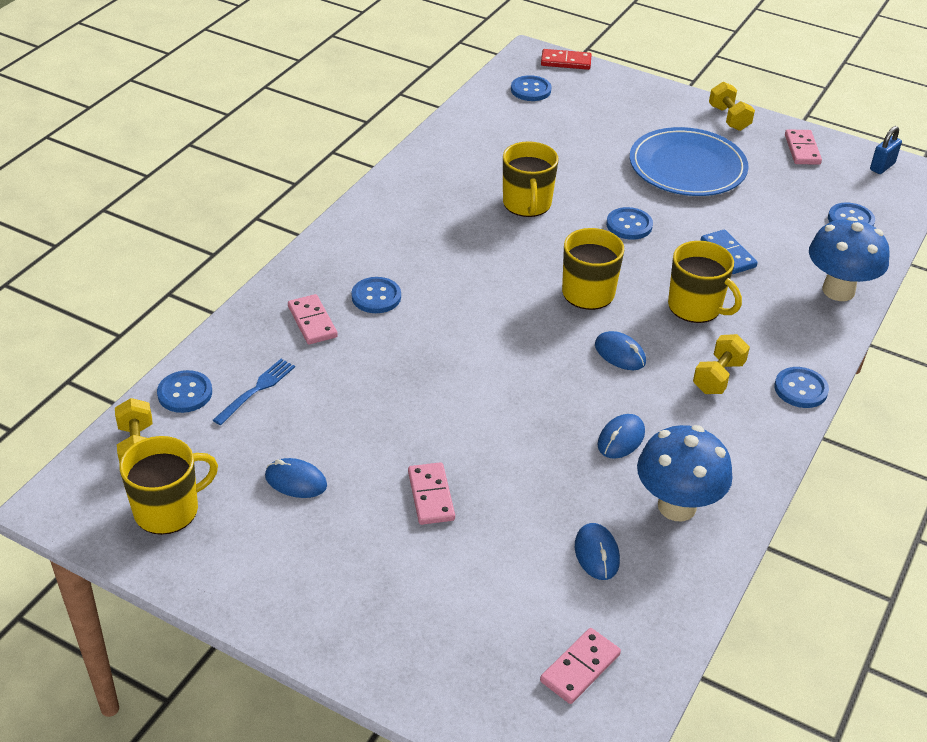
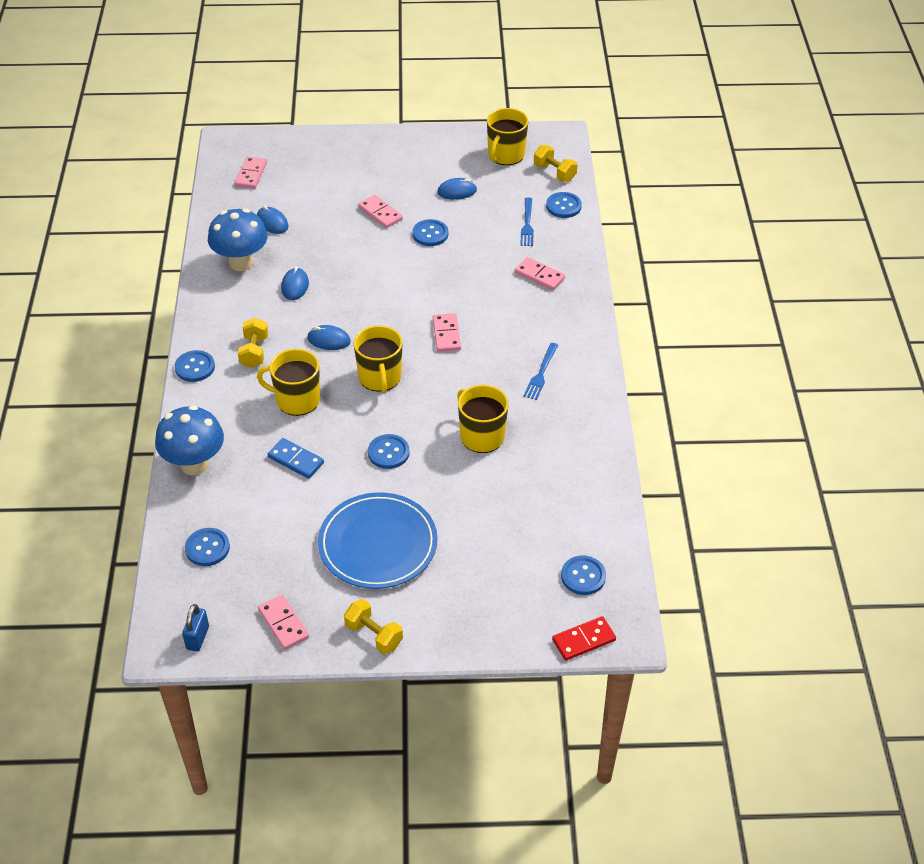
camera: 150 degrees right, 5 degrees up
(376, 297) = (517, 309): blue button -> blue button (430, 234)
(417, 229) = (541, 374): none -> blue fork
(479, 304) = (446, 334): none -> pink domino

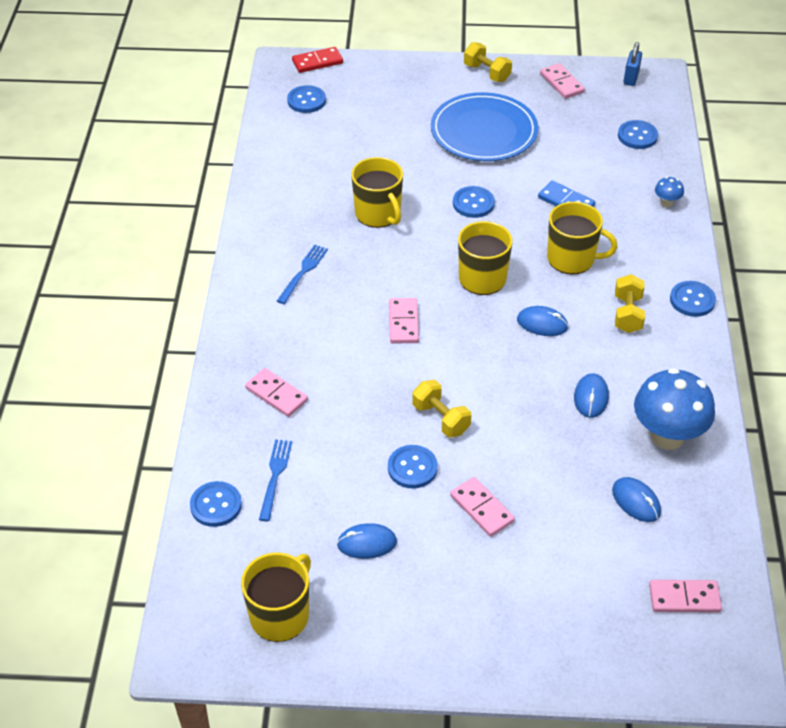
camera: 175 degrees left, 0 degrees up
(194, 464) = (666, 203): blue mushroom -> blue mushroom, size x0.43
(251, 174) = (684, 598): pink domino -> pink domino turned 75 degrees clockwise
(554, 172) = (212, 572): yellow dumbbell -> yellow dumbbell (441, 419)

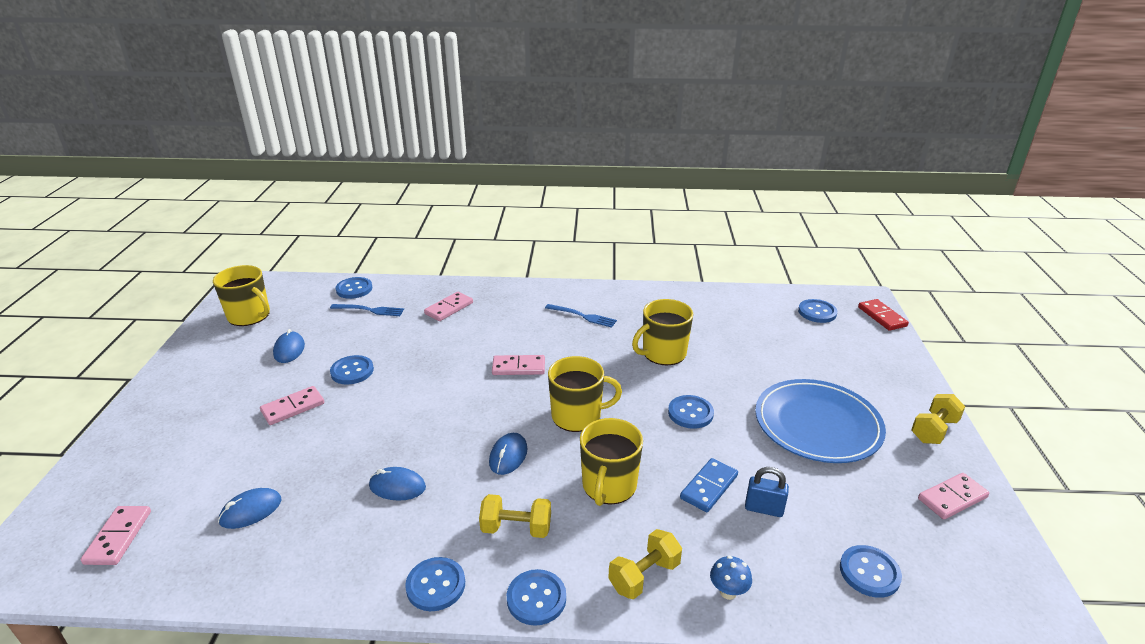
camera: 90 degrees right, 15 degrees down
(441, 419) = (400, 387): yellow dumbbell -> yellow dumbbell (644, 576)
(631, 78) = (1011, 578): blue padlock -> blue padlock (763, 509)
(667, 437) = (323, 546): blue mushroom -> none
(692, 358) = (435, 585): none -> blue button

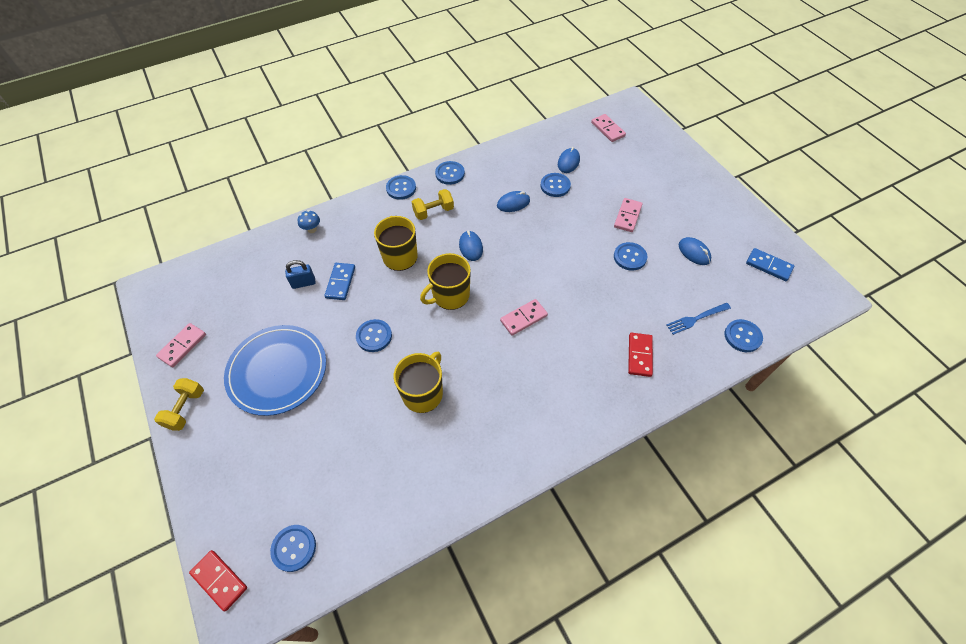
camera: 150 degrees right, 25 degrees up
(250, 316) = (768, 266): yellow mug -> blue domino
(449, 308) = (639, 355): pink domino -> red domino
(583, 316) = (520, 408): blue fork -> none
(644, 576) = (356, 219): yellow dumbbell -> none
(869, 572) = (239, 271): blue button -> blue button (555, 186)

